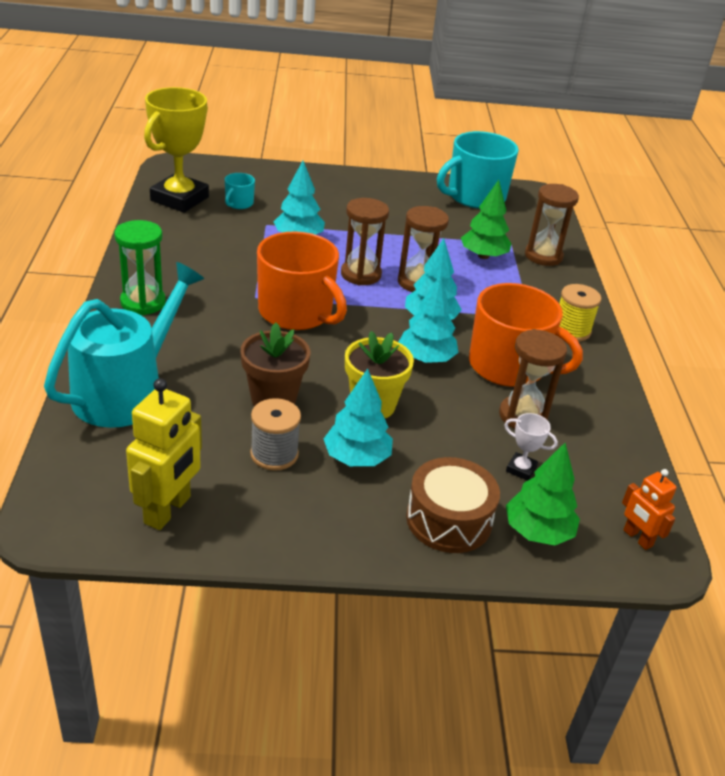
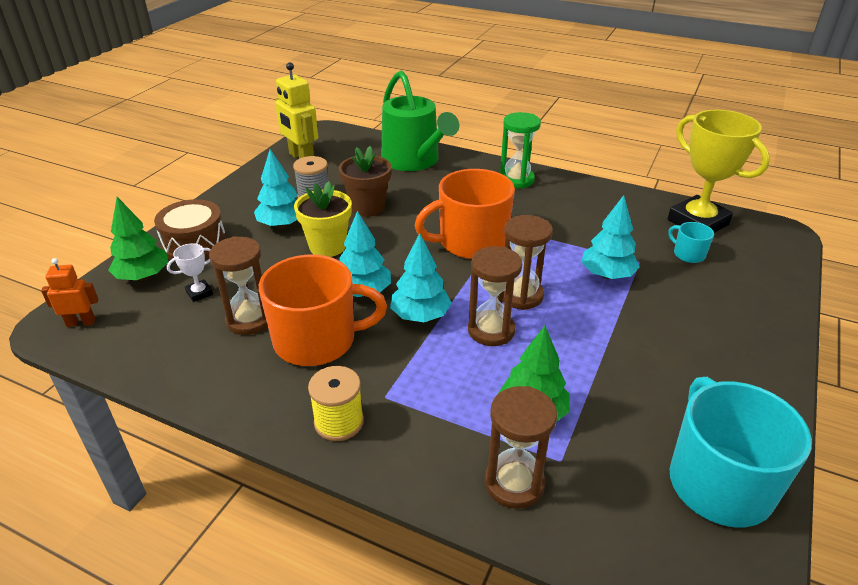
camera: 120 degrees right, 0 degrees up
(126, 391) = (414, 160): turquoise watering can -> green watering can
(508, 366) = (317, 340): orange mug -> orange mug turned 150 degrees counterclockwise

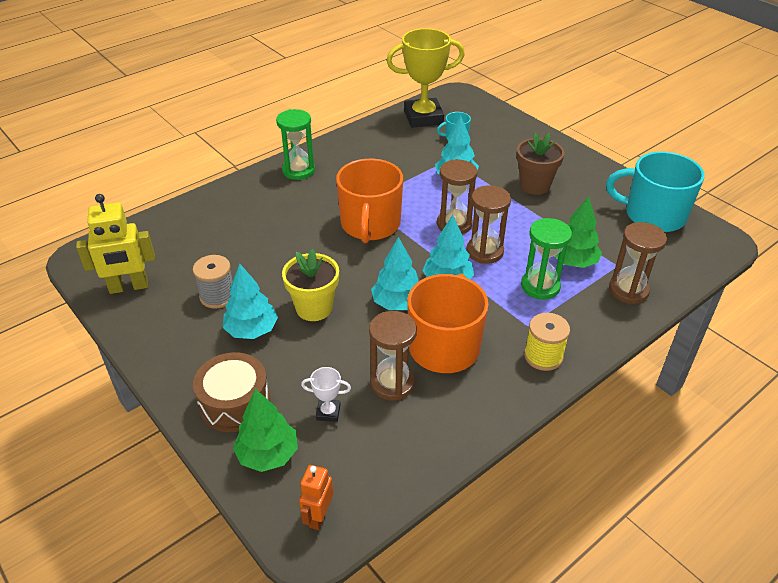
camera: 65 degrees left, 5 degrees up
(199, 293) = (328, 412): white trophy -> white trophy turned 75 degrees counterclockwise
(367, 207) = (269, 266): brown flower pot -> brown flower pot (534, 185)
(414, 160) = (211, 214): green watering can -> none
(462, 391) = (540, 286): none -> green hourglass

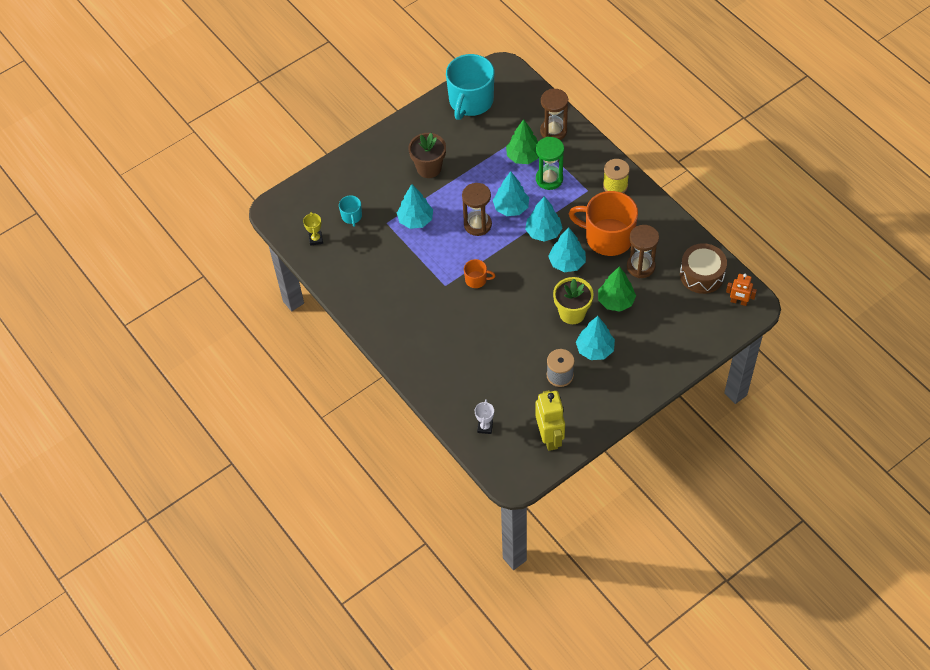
camera: 85 degrees left, 15 degrees up
(235, 403) = (660, 352): brown drum -> brown drum (702, 275)
(268, 454) = (699, 330): green tree -> green tree (616, 301)
(298, 170) = (397, 334): green hourglass -> none
(328, 412) = (665, 300): white trophy -> white trophy (485, 427)
(370, 224) = (476, 280): orange mug -> orange mug, size x0.45
(423, 117) = (316, 239): yellow trophy -> yellow trophy, size x0.42
(484, 251) = (511, 208): brown hourglass -> turquoise tree

